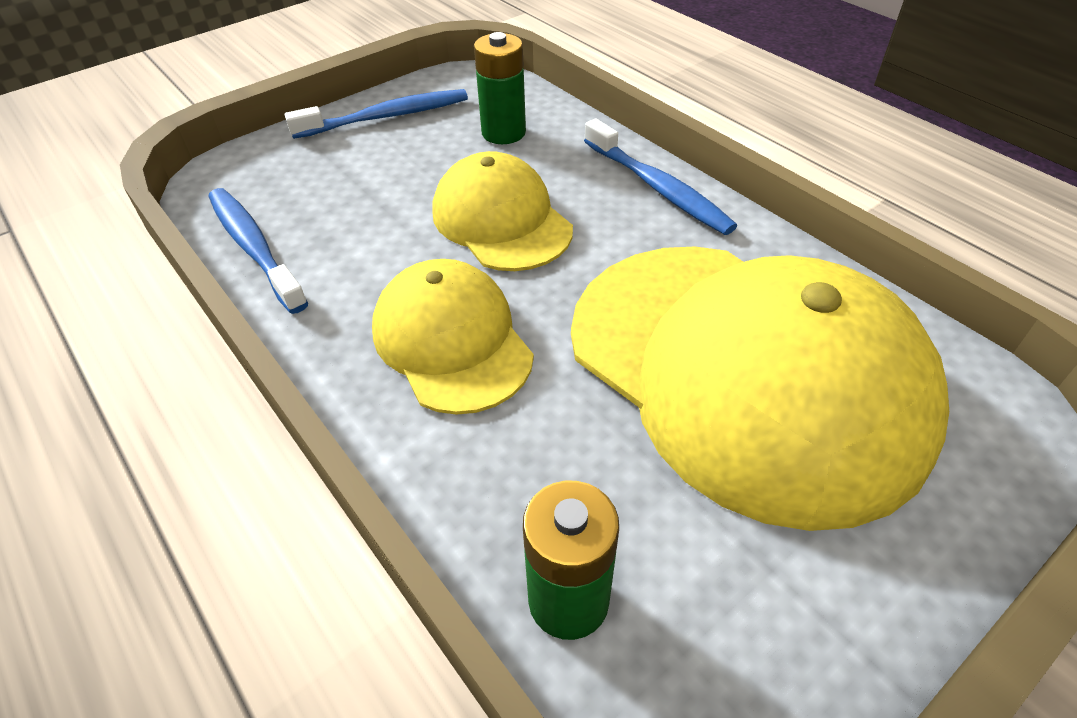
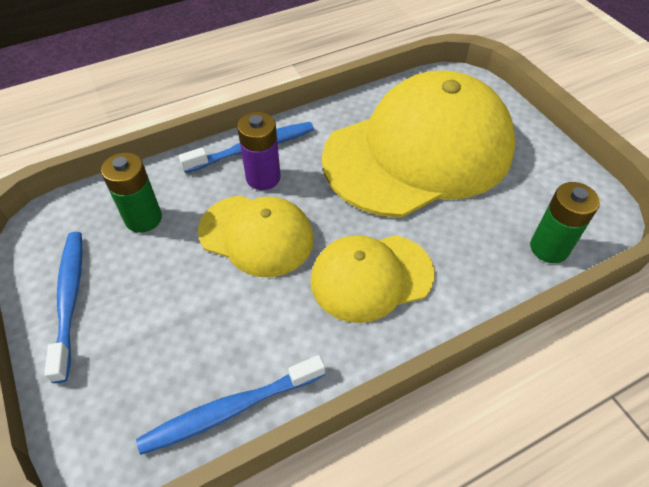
camera: 80 degrees left, 5 degrees up
(501, 220) = (256, 235): yellow cap -> yellow cap turned 135 degrees counterclockwise
(605, 207) = (263, 177): none -> purple battery

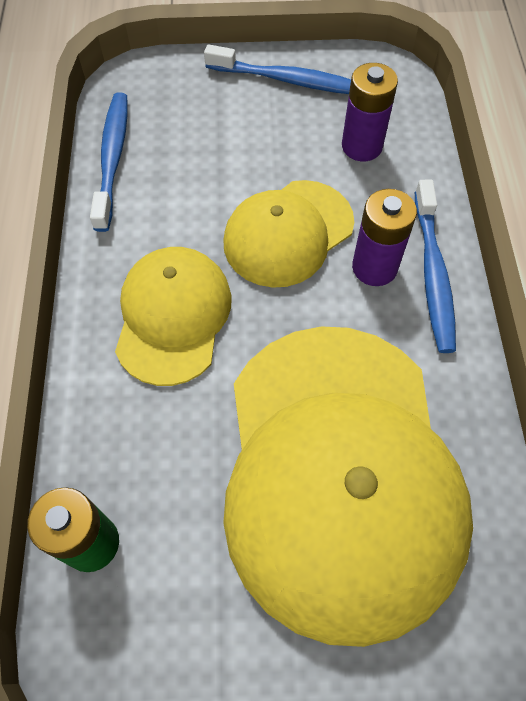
camera: 115 degrees right, 10 degrees up
(143, 218) = (362, 146): green battery -> purple battery

